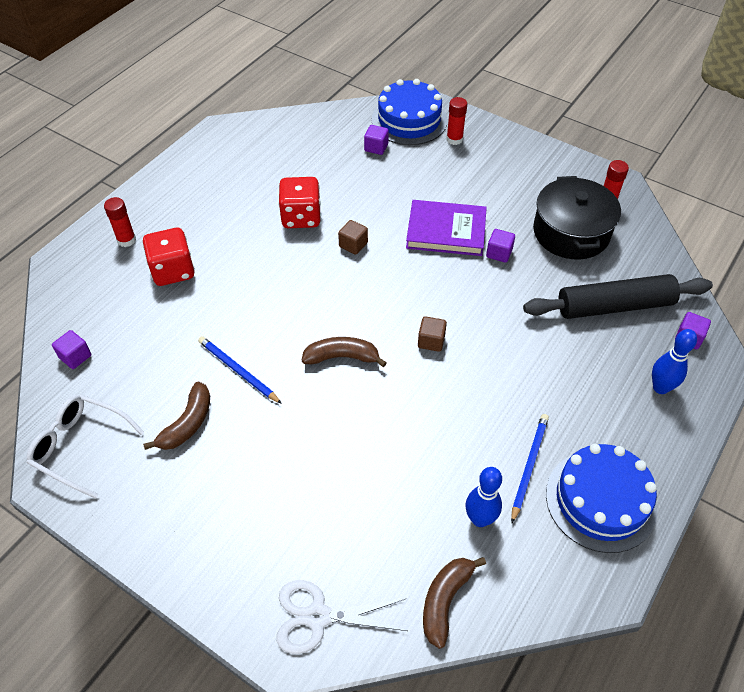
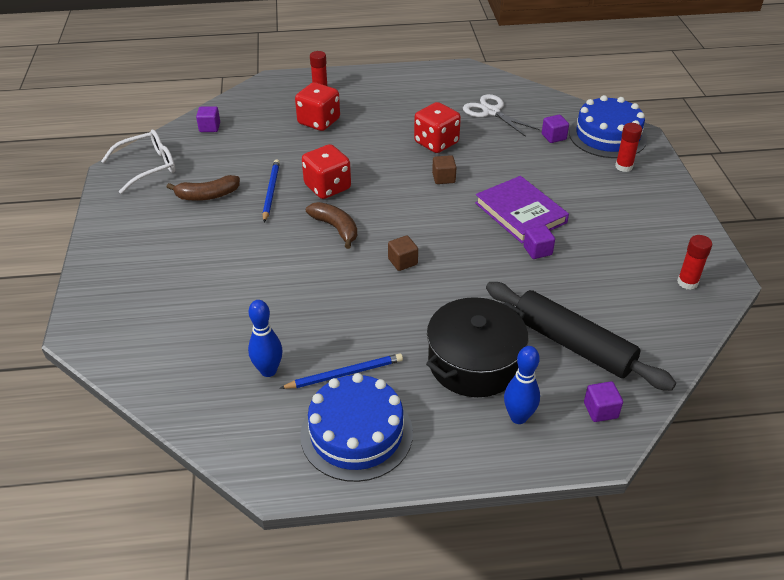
camera: 50 degrees right, 10 degrees down
(80, 446) = (148, 167): white glasses -> white glasses turned 75 degrees clockwise
(278, 327) = (327, 187): none -> red dice
(318, 616) = (116, 331): white scissors -> white scissors (491, 112)
(445, 601) = (182, 387): brown banana -> none
(571, 232) = (619, 278): black pot -> black pot (474, 362)

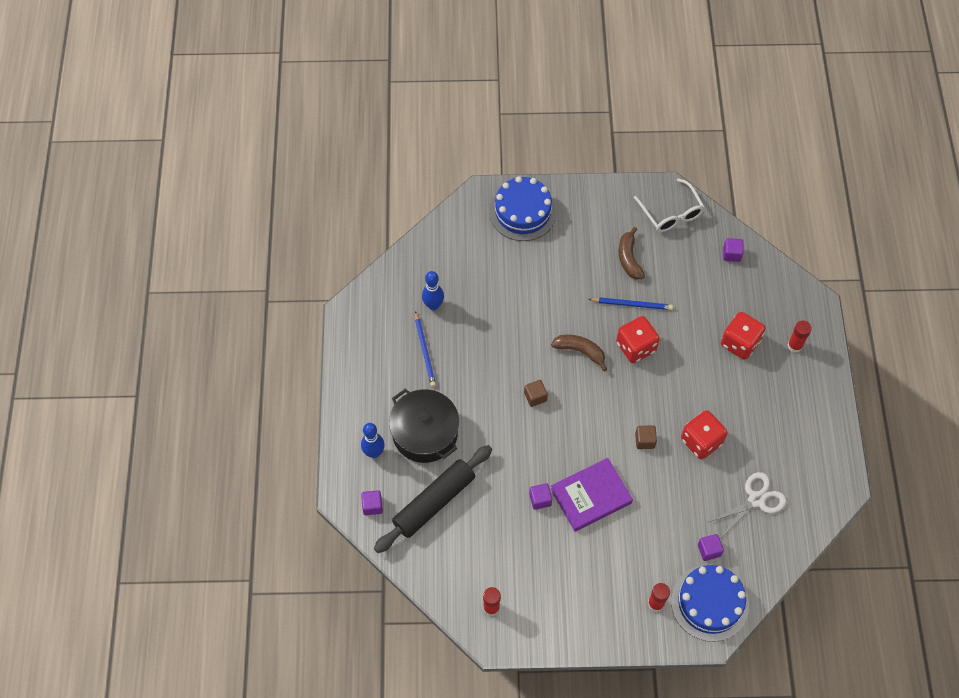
camera: 95 degrees right, 20 degrees up
(336, 228) = (580, 351): brown banana -> brown banana turned 120 degrees counterclockwise
(356, 433) = (375, 355): blue cake -> blue cake (522, 212)

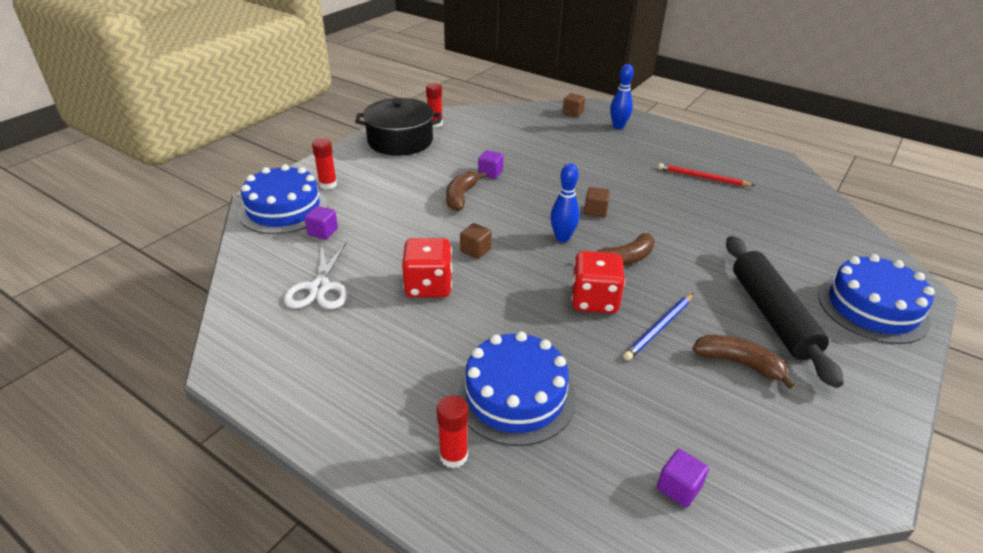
camera: 125 degrees right, 25 degrees down
(372, 506) = (573, 113): purple cube -> brown cube
(425, 351) = (702, 177): blue pencil -> red pencil
(425, 433) = (614, 150): black pot -> black pot (400, 141)
(433, 305) = (756, 199): blue bowling pin -> blue bowling pin (562, 238)
(434, 502) = (547, 133): black rolling pin -> black rolling pin (772, 315)
(591, 496) = (461, 196): purple book -> brown banana
(671, 213) = (809, 459): white glasses -> none
(740, 343) = (515, 395): red dice -> blue cake

